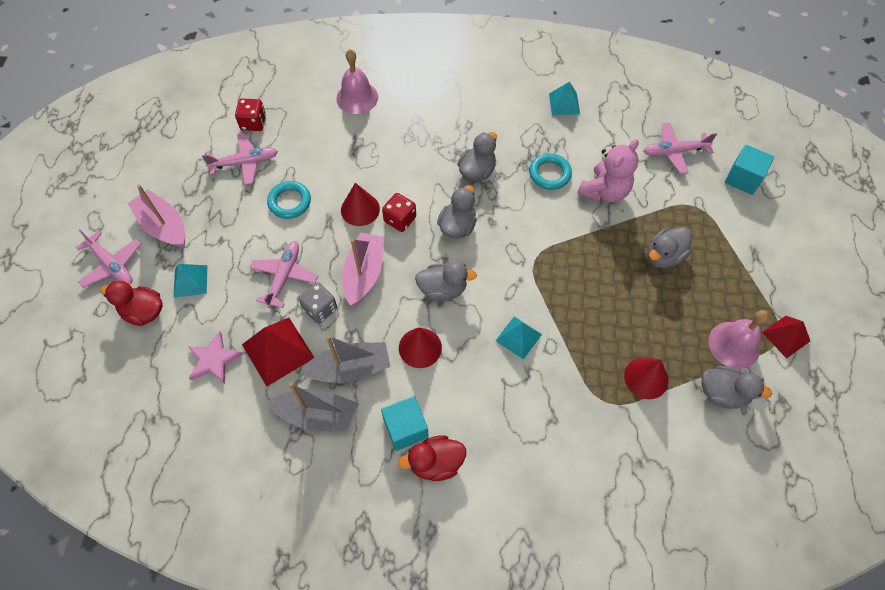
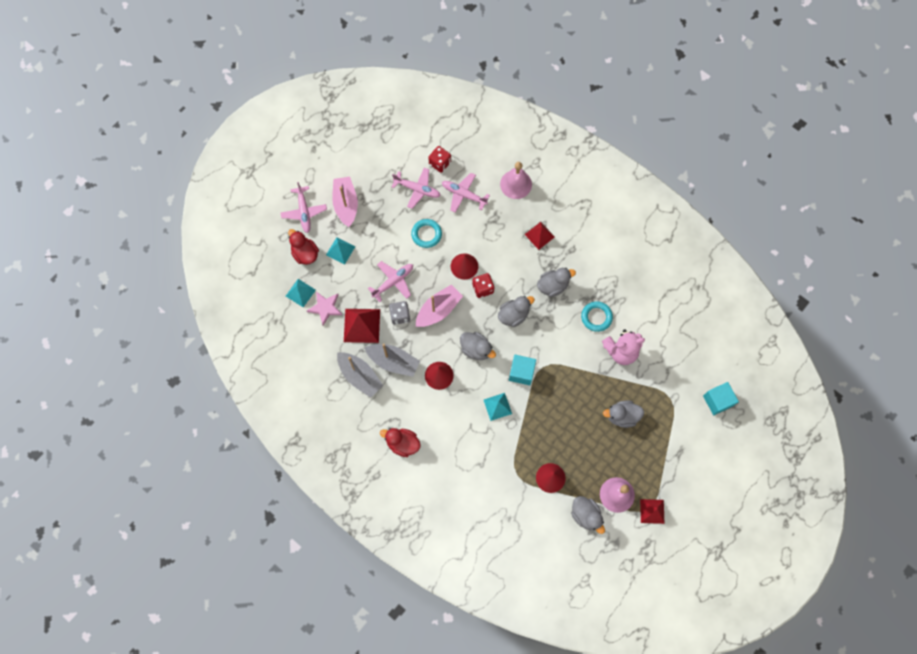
camera: 35 degrees right, 10 degrees up
(406, 428) = (400, 415): turquoise cube -> turquoise cube (521, 372)
(422, 131) = (539, 235): none -> red pyramid
(564, 104) = (646, 273): turquoise pyramid -> turquoise pyramid (300, 293)
(674, 152) = (689, 354): pink plane -> pink plane (464, 195)

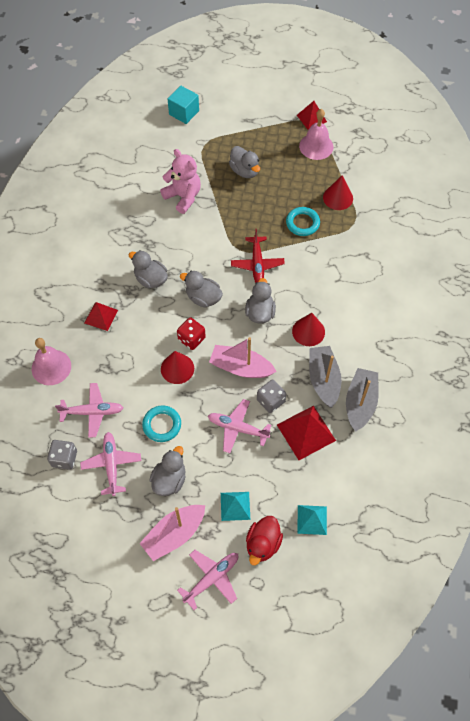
camera: 120 degrees left, 10 degrees down
(325, 308) = (311, 481): pink star -> none
(402, 444) = (396, 327): red duck -> none
(440, 163) = (64, 458): red dice -> grey dice
(464, 195) = (92, 412): pink plane -> pink plane turned 90 degrees counterclockwise
(497, 406) = (303, 267): turquoise pyramid -> none
(521, 372) = (257, 264): turquoise cube -> red plane
(586, 515) = (350, 159): grey duck -> grey duck (169, 480)
(596, 317) = (161, 230): turquoise ring -> turquoise ring (302, 223)

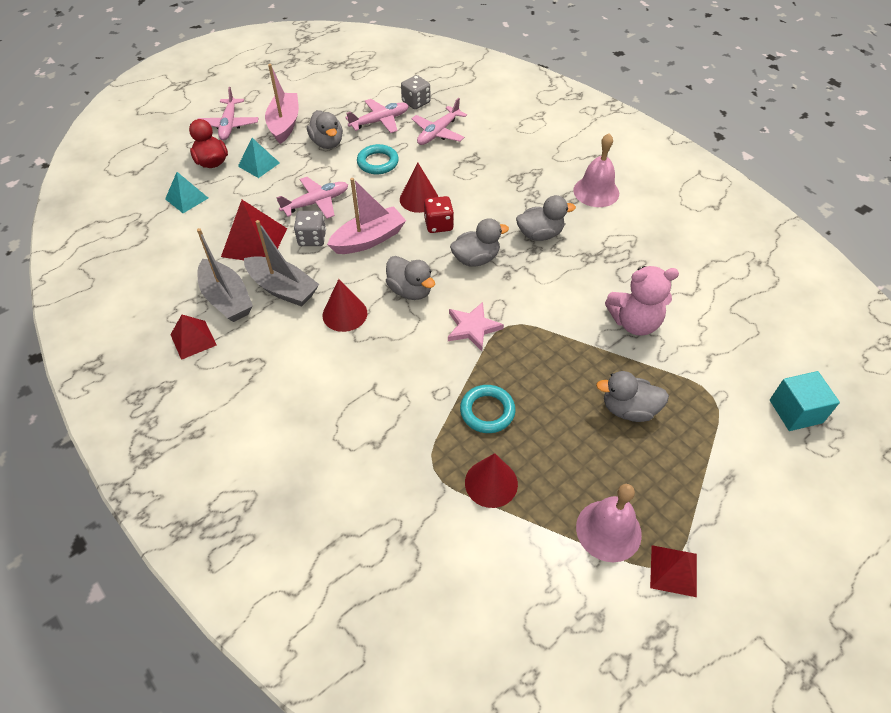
camera: 130 degrees right, 10 degrees down
(51, 367) = (508, 130): pink bell -> pink bell (596, 191)
(101, 316) = (530, 181): red pyramid -> red pyramid (193, 339)
(111, 465) = (379, 121): pink plane -> pink plane turned 60 degrees counterclockwise
(257, 264) = (472, 328): red plane -> pink star

